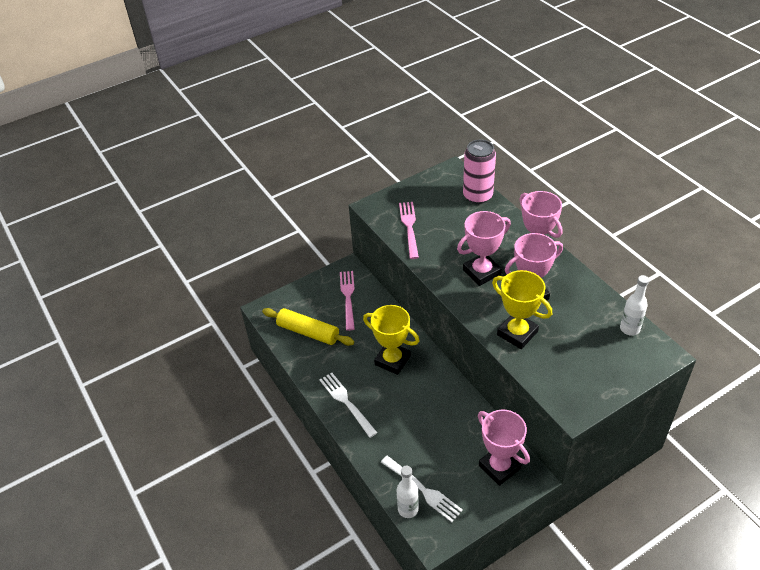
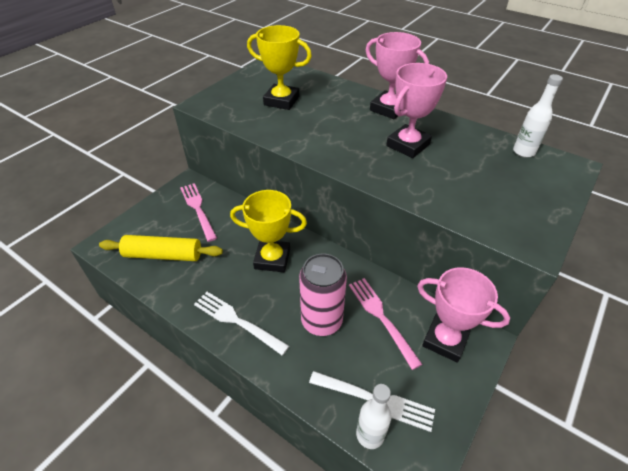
camera: 25 degrees left, 0 degrees up
(409, 227) = (249, 113): pink fork -> pink fork (381, 318)
(477, 196) = (305, 77): pink can -> pink can (321, 321)
(481, 272) = (347, 136): pink trophy -> none
(517, 333) = (420, 182): yellow trophy -> yellow trophy (281, 101)

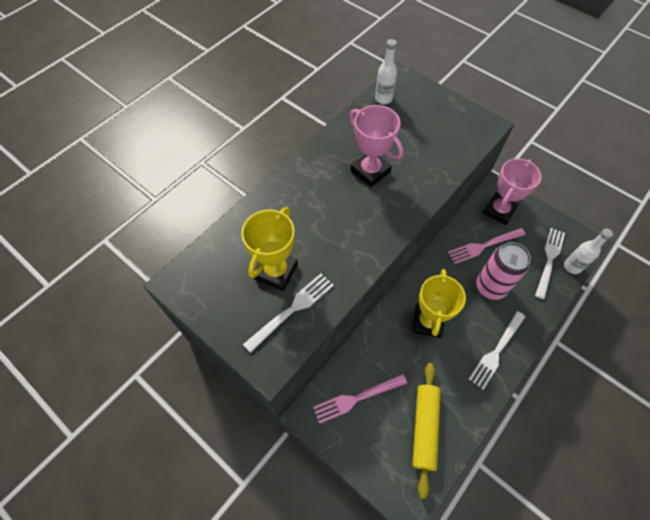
camera: 85 degrees left, 15 degrees up
(246, 110) = (292, 310): none -> white fork
(388, 109) = (307, 175): pink trophy -> none

